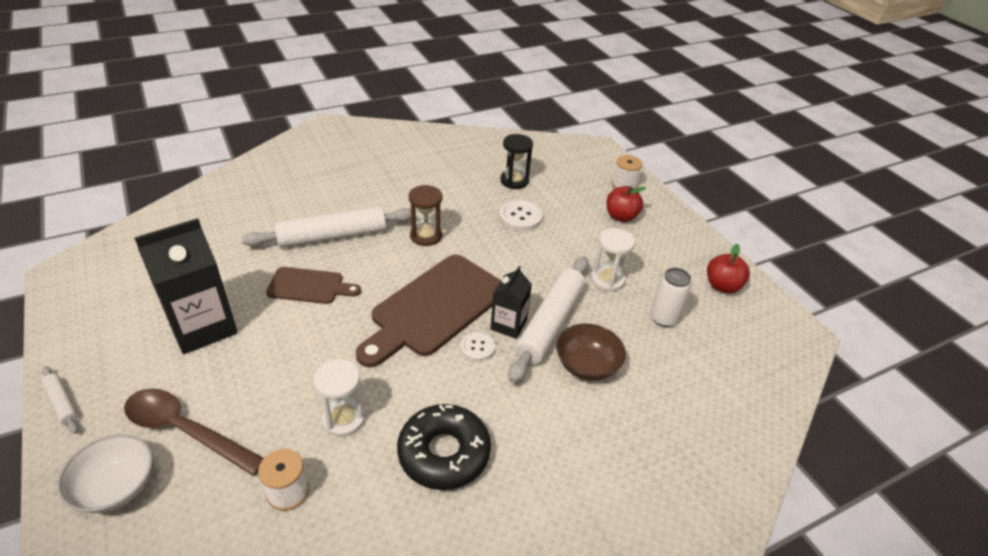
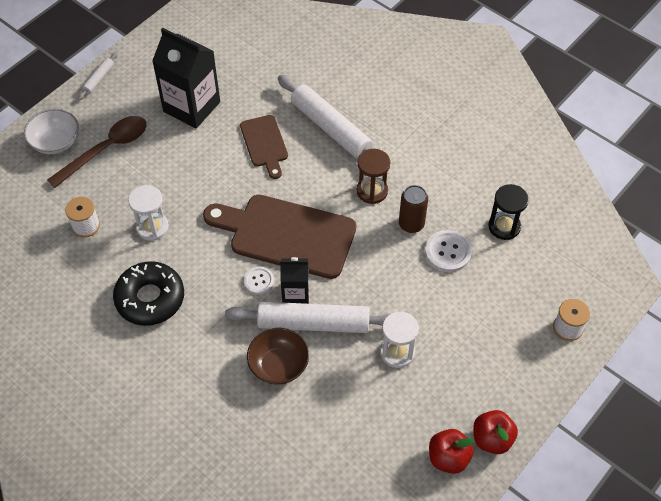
camera: 70 degrees right, 15 degrees up
(185, 430) = (106, 150): brown spoon -> brown spoon turned 45 degrees clockwise
(478, 226) = (411, 224): none -> brown can
(621, 216) = (507, 339): red apple -> red apple (492, 439)
(663, 318) = (370, 413): white can -> none

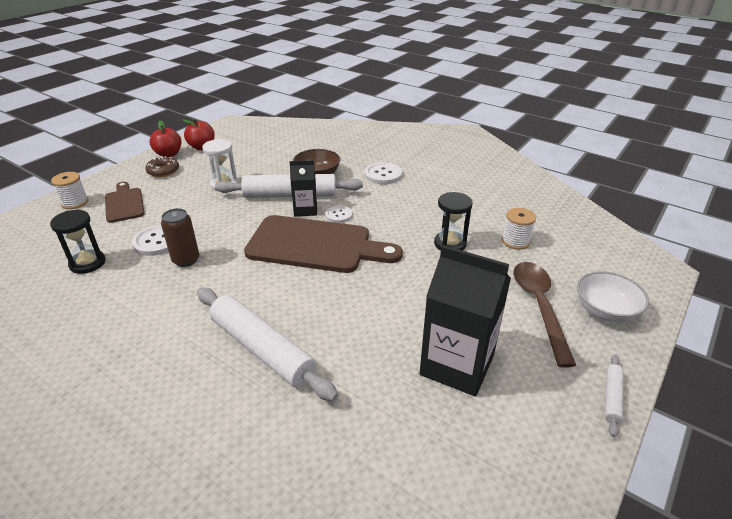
camera: 175 degrees right, 20 degrees down
(106, 150) = (539, 306): brown spoon -> brown spoon turned 135 degrees clockwise
(150, 298) = (430, 201): black donut -> none
(152, 227) = (450, 244): white hourglass -> black hourglass
(193, 360) = (383, 174): none -> white button
(265, 144) = (348, 325): brown cutting board -> brown cutting board (124, 203)
(372, 191) = (221, 285): brown hourglass -> none
(485, 392) = (163, 171): none -> brown donut

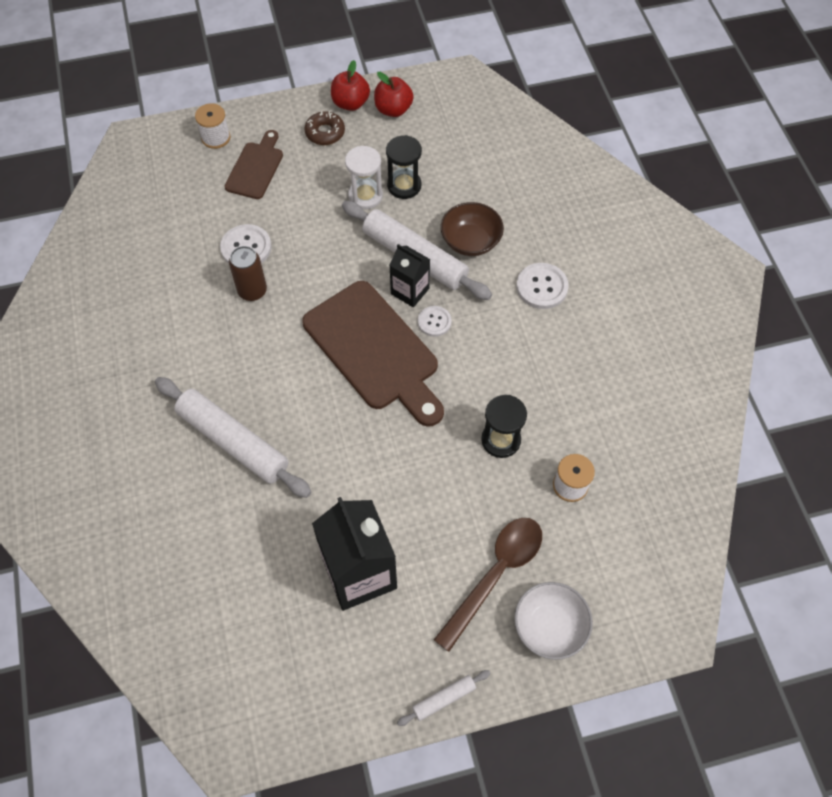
camera: 40 degrees right, 25 degrees up
(87, 263) = (176, 240): black hourglass -> black hourglass (404, 186)
(262, 349) = (233, 441): white rolling pin -> white rolling pin turned 45 degrees counterclockwise

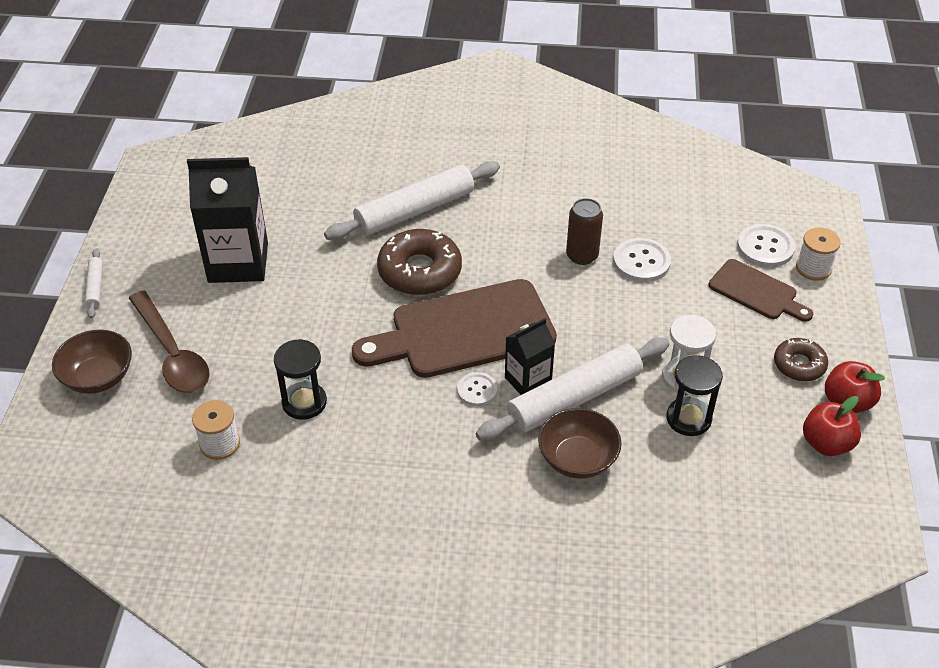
camera: 110 degrees right, 15 degrees down
(315, 408) = (420, 271): none -> brown donut
(542, 287) = (479, 508): white button -> white button (765, 247)
(549, 626) = (98, 377): white bowl -> brown bowl

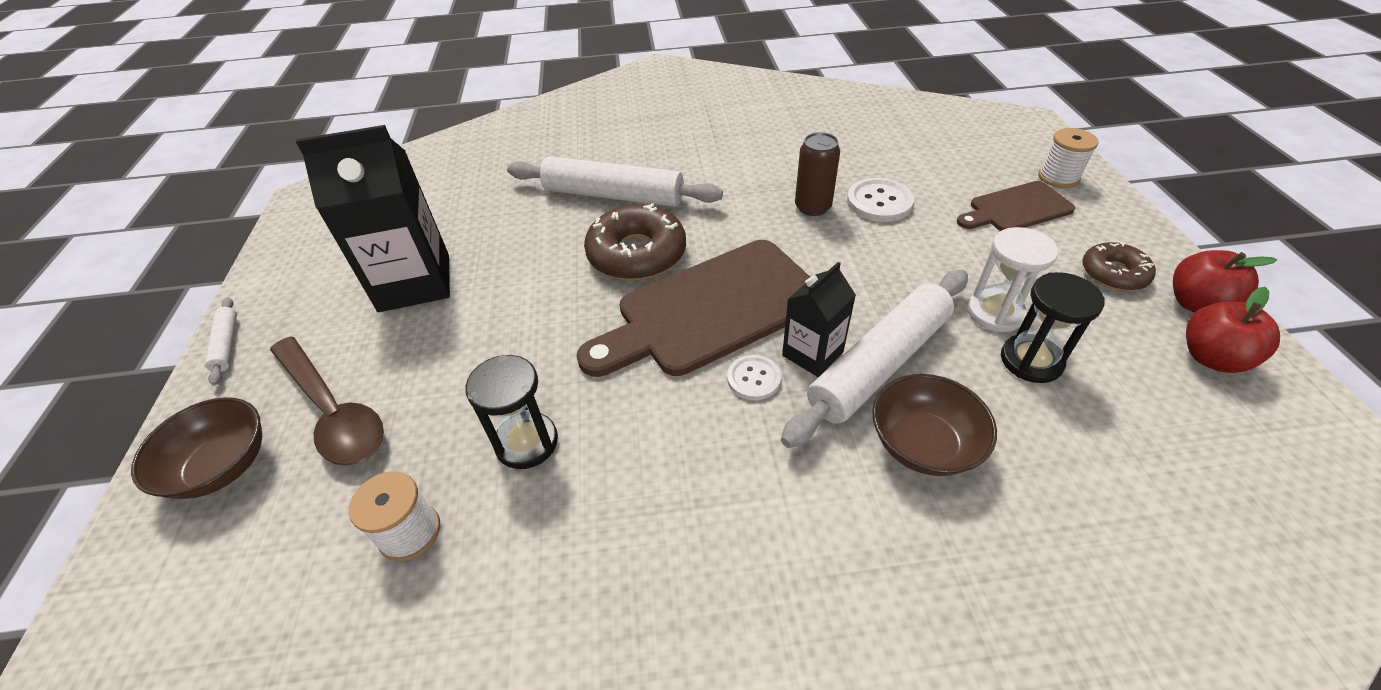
camera: 10 degrees left, 0 degrees up
(415, 211) = (613, 195): white rolling pin -> white rolling pin turned 60 degrees clockwise
(756, 291) = (1016, 209): brown cutting board -> brown cutting board turned 135 degrees clockwise
(765, 247) = (997, 167): white button -> none

